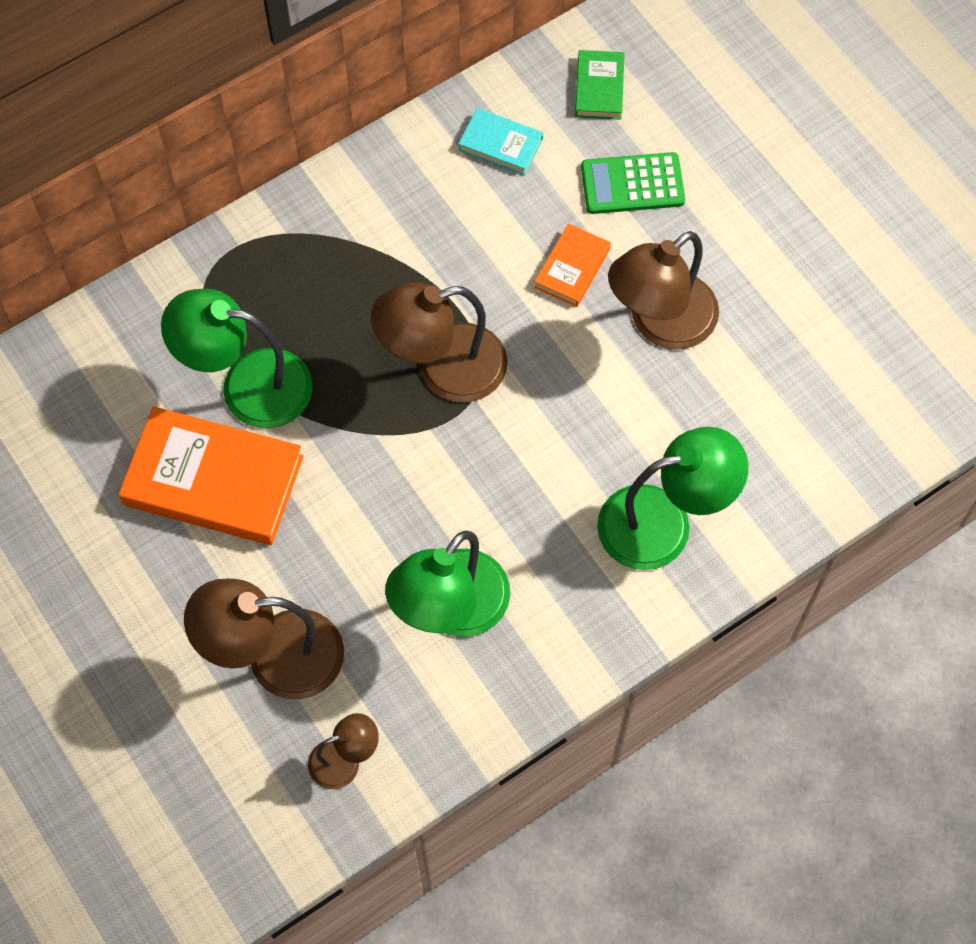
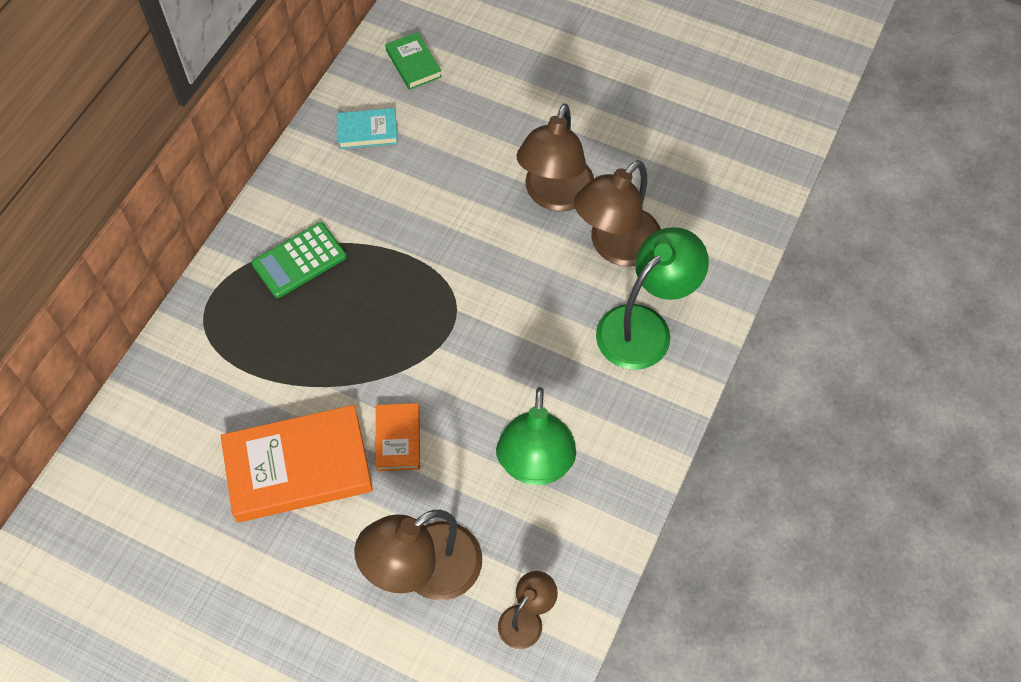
camera: 30 degrees left, 5 degrees down
(248, 385) = (283, 385): green lamp -> none
(443, 369) = (422, 301): brown lamp -> brown lamp (616, 247)
(572, 268) = (471, 189): orange book -> orange book (398, 439)
(632, 184) = (476, 115): green calculator -> green calculator (299, 260)

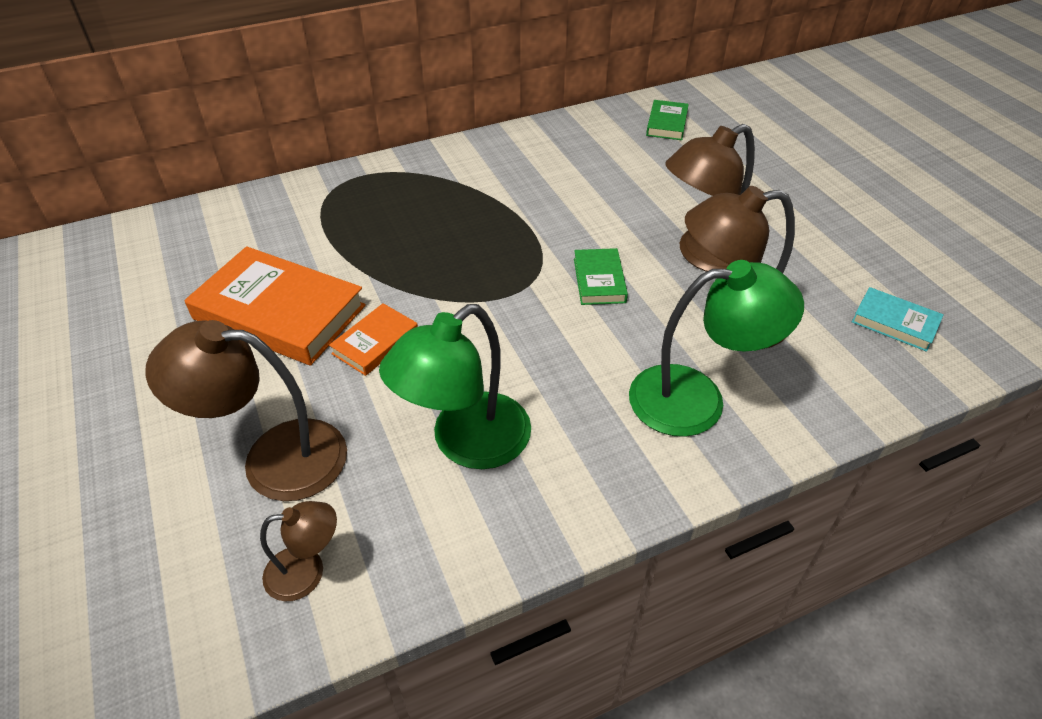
camera: 40 degrees right, 15 degrees down
(299, 260) = (444, 189): green calculator -> none
(367, 131) = (585, 144): turquoise book -> turquoise book (894, 322)
(502, 270) = (599, 280): none -> green book

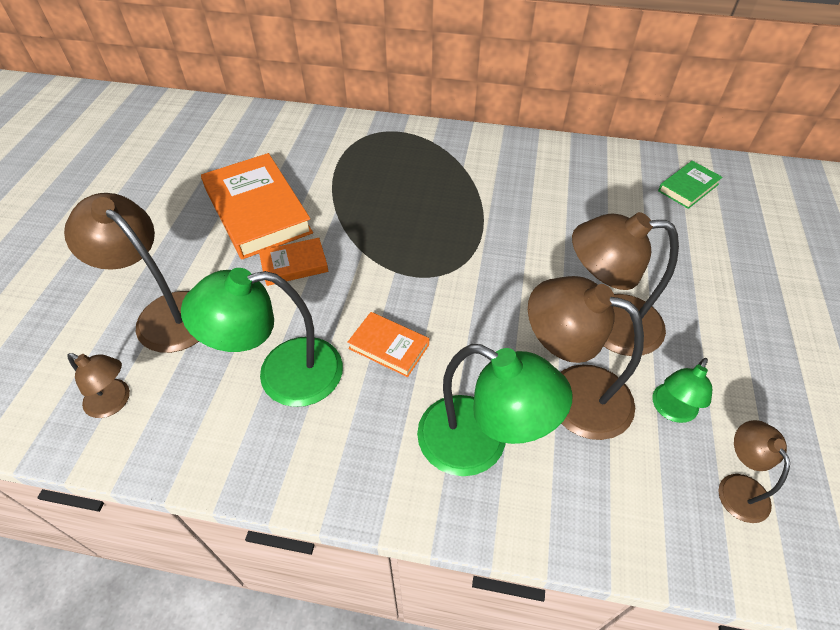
camera: 35 degrees right, 5 degrees up
(544, 365) = (389, 346): none -> orange book
(599, 280) = (496, 300): green book -> none
(806, 295) = (671, 410): none -> green lamp
(894, 322) = (737, 487): turquoise book -> brown lamp

